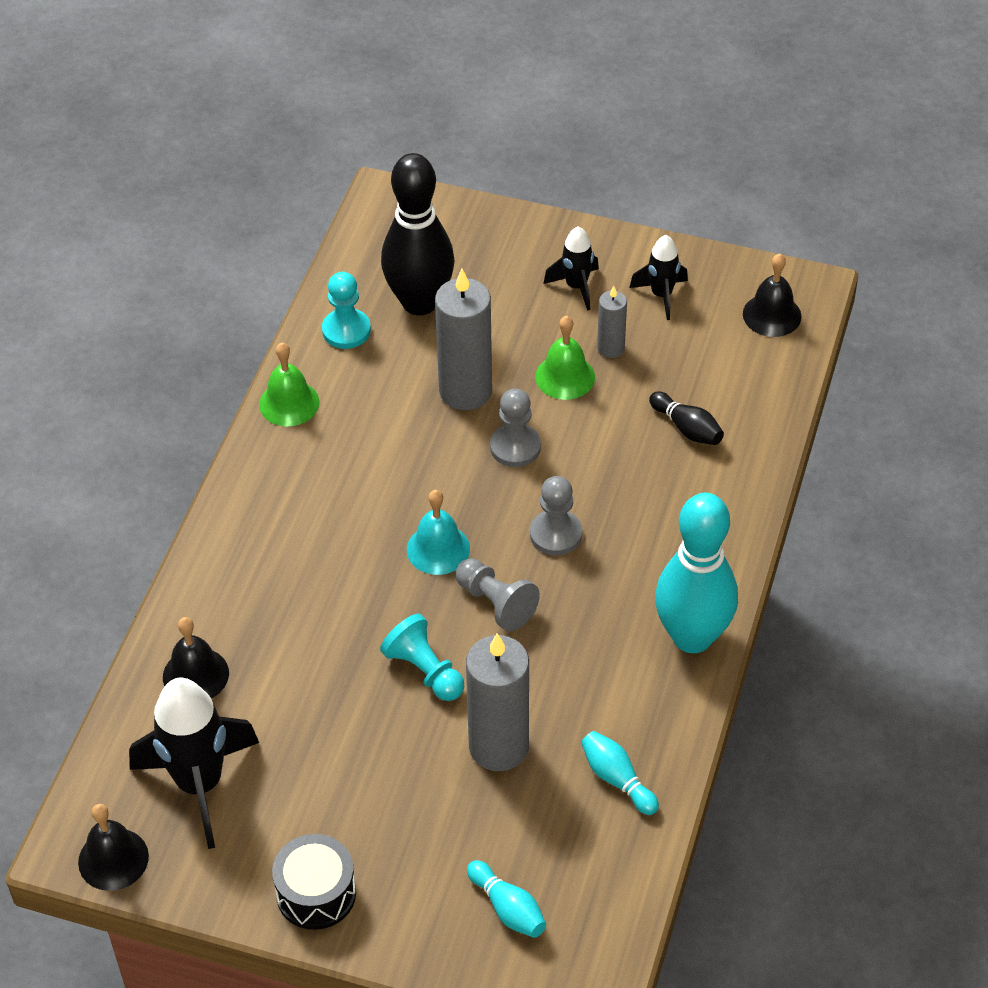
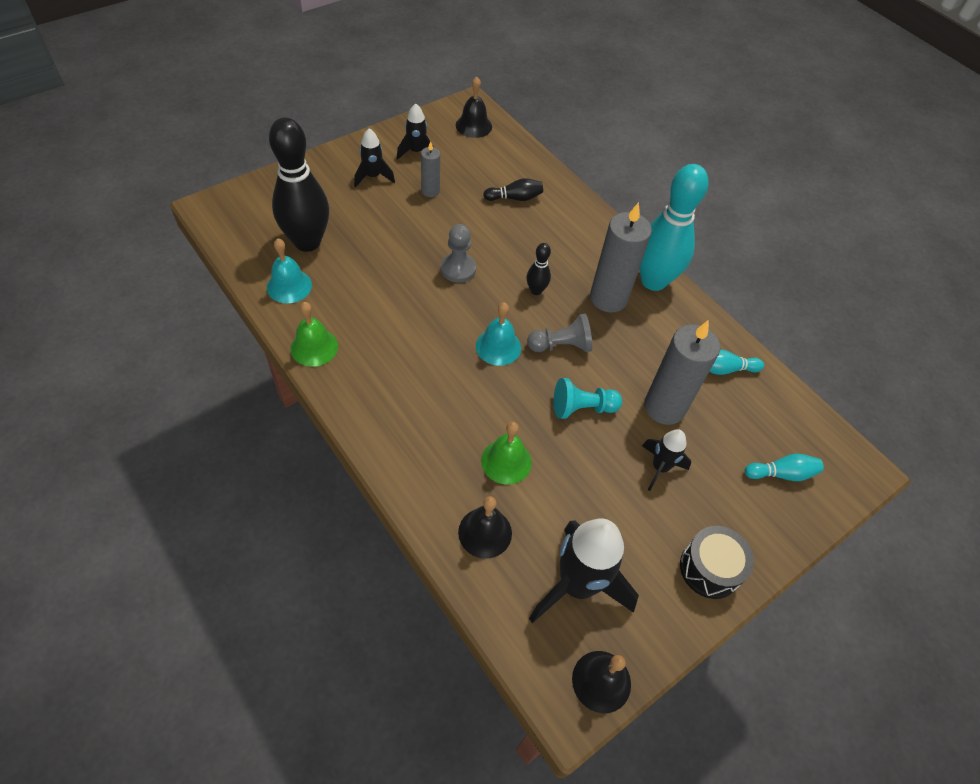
camera: 60 degrees left, 5 degrees up
(346, 330) = (289, 286): turquoise pawn -> turquoise bell
(408, 784) = (660, 467): none -> black rocket
(465, 391) = (395, 264): grey candle -> grey candle (608, 298)
(556, 534) = (536, 290): grey pawn -> black bowling pin
(565, 377) = (430, 219): green bell -> green bell (506, 461)

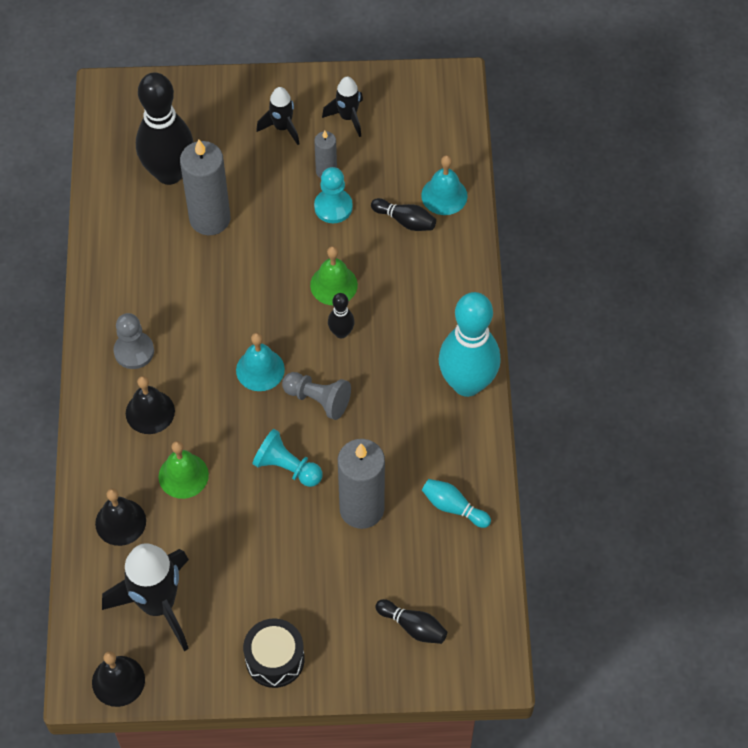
camera: 40 degrees right, 5 degrees up
(289, 286) = (122, 212): turquoise bell -> turquoise bell (444, 195)
(314, 347) = (102, 284): green bell -> green bell (333, 285)
(455, 211) = (333, 207): none -> turquoise pawn
(458, 269) = (286, 272): grey pawn -> grey pawn (134, 351)
(473, 125) = (434, 111): black bell -> black bell (150, 412)
(608, 298) = (405, 377): grey candle -> grey candle (210, 219)
(660, 467) = (308, 557): black rocket -> none
(781, 473) = (413, 626): turquoise bowling pin -> black bowling pin

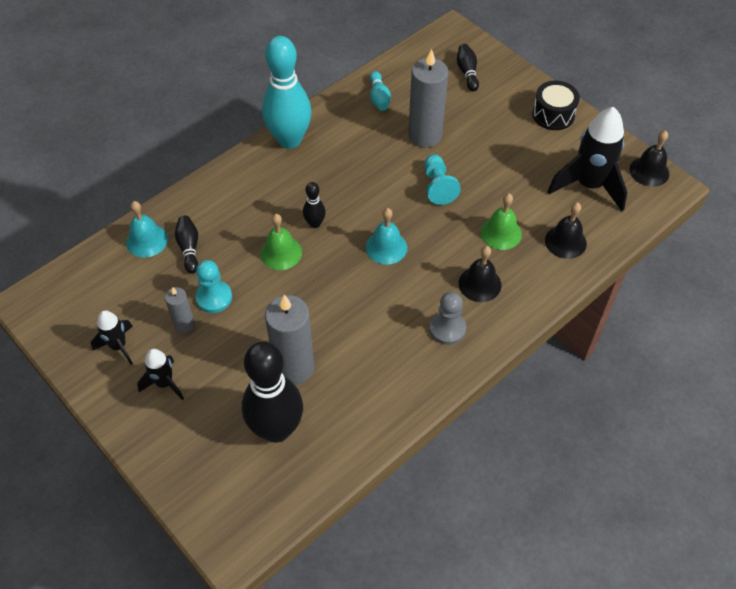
camera: 130 degrees left, 5 degrees down
(318, 399) = (376, 202): grey pawn -> none

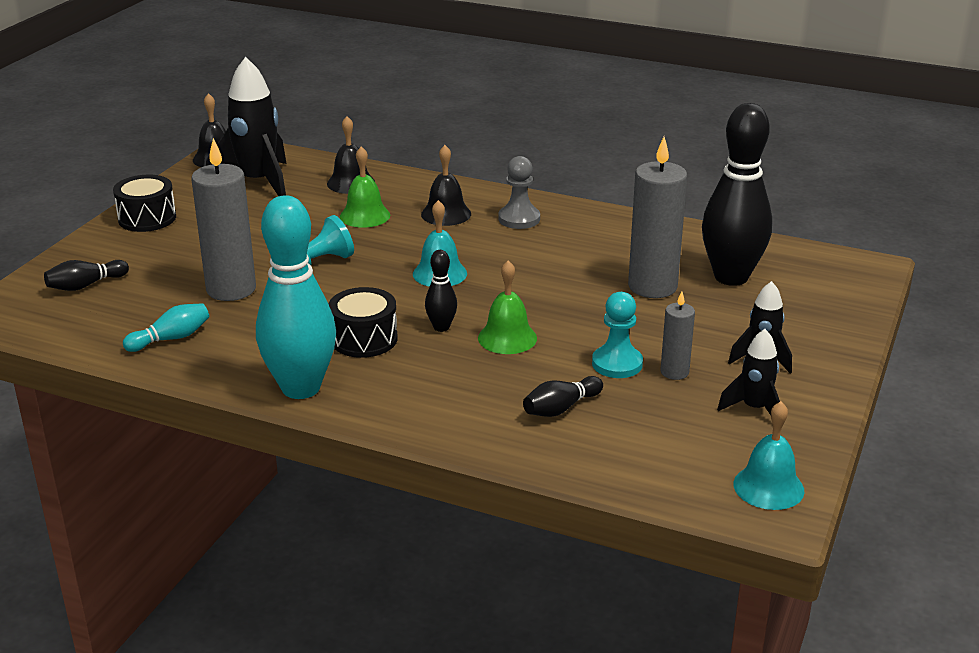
camera: 115 degrees left, 25 degrees down
(147, 240) = (580, 449): turquoise bell -> turquoise bell (768, 487)
(324, 182) = (364, 339): none -> black drum

